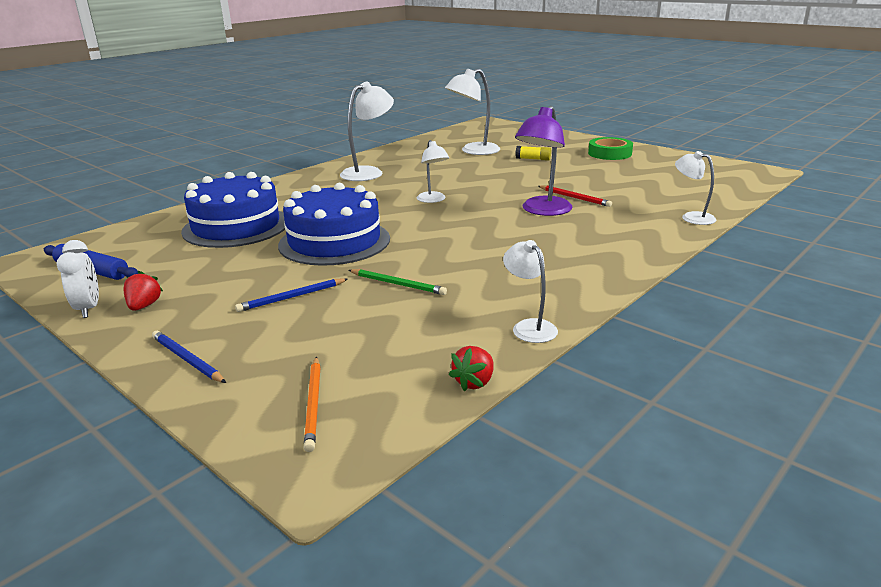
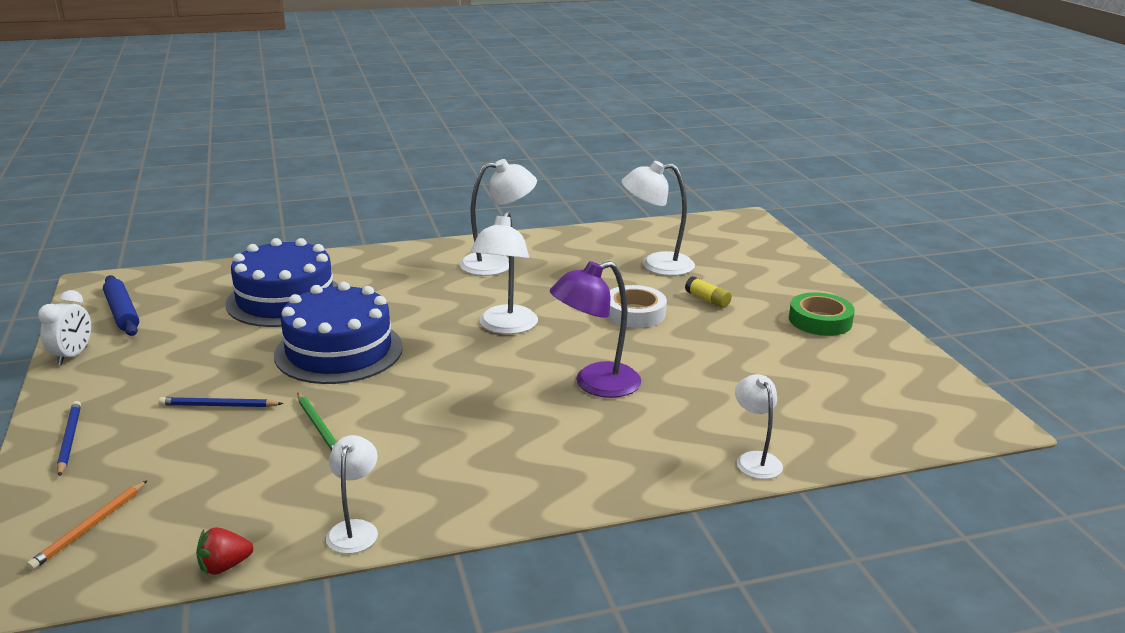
camera: 30 degrees right, 0 degrees up
(144, 306) = (109, 369): red strawberry -> none
(433, 200) = (505, 327): white lamp -> white lamp, size x1.62
(502, 174) = (634, 313): none -> white tape
(574, 198) = (662, 378): red pencil -> none

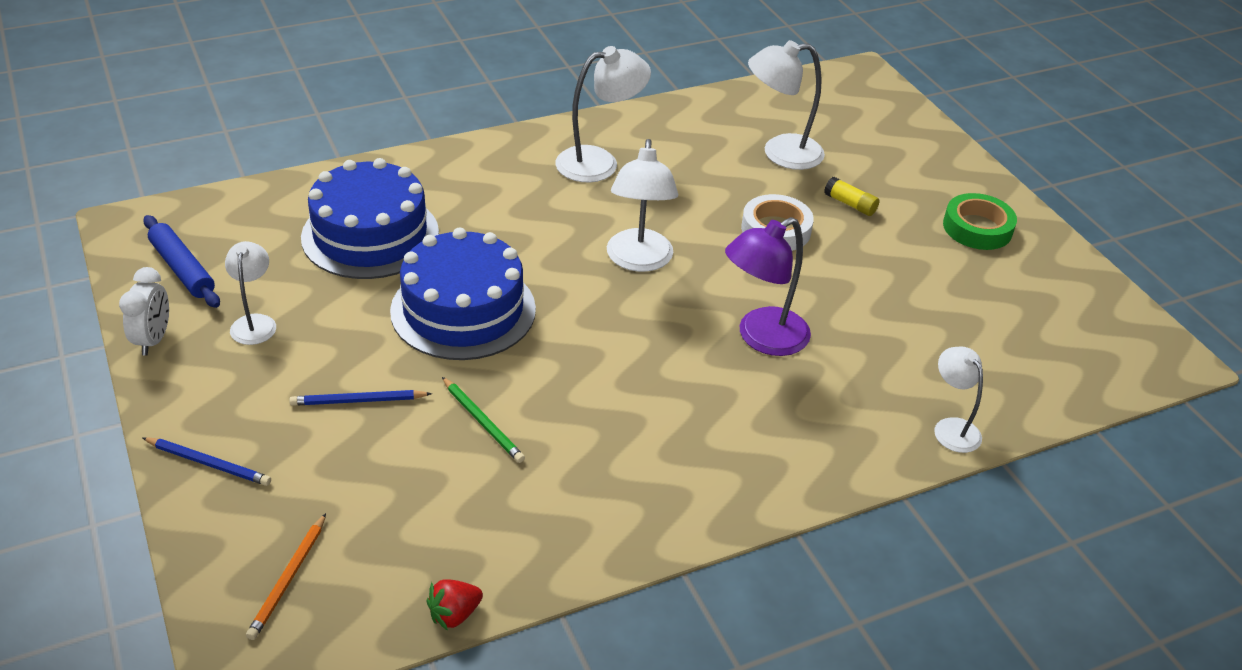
camera: 10 degrees left, 15 degrees up
(69, 440) = (209, 463): blue pencil -> blue pencil turned 135 degrees clockwise
(355, 529) = (572, 555): white lamp -> white lamp (255, 322)

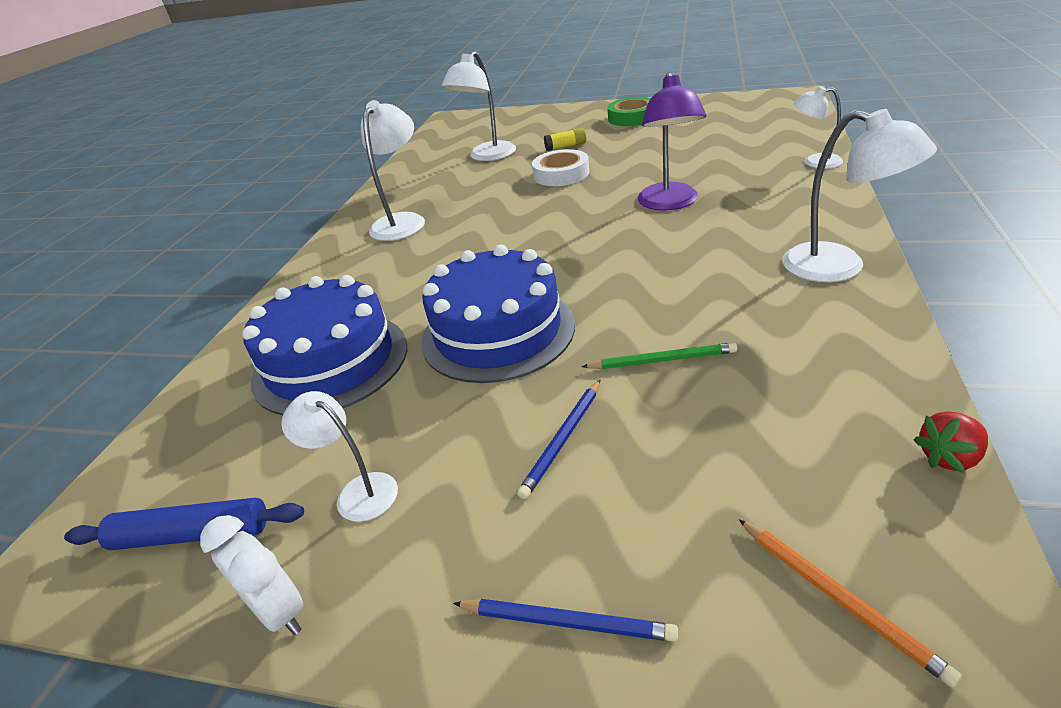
camera: 45 degrees left, 5 degrees down
(209, 463) = (567, 622): blue pencil -> blue pencil turned 45 degrees clockwise
(454, 614) = (948, 457): red strawberry -> red strawberry turned 60 degrees clockwise
(639, 261) = (533, 231): white lamp -> white lamp (839, 267)

